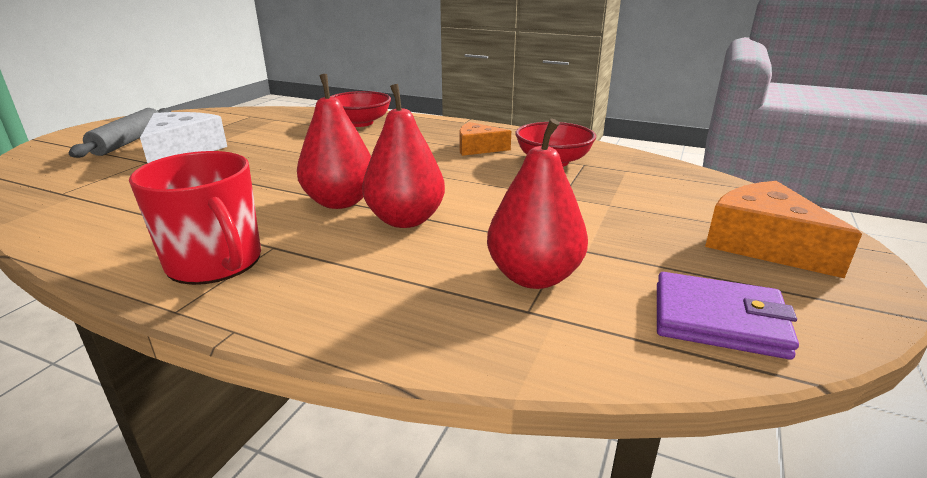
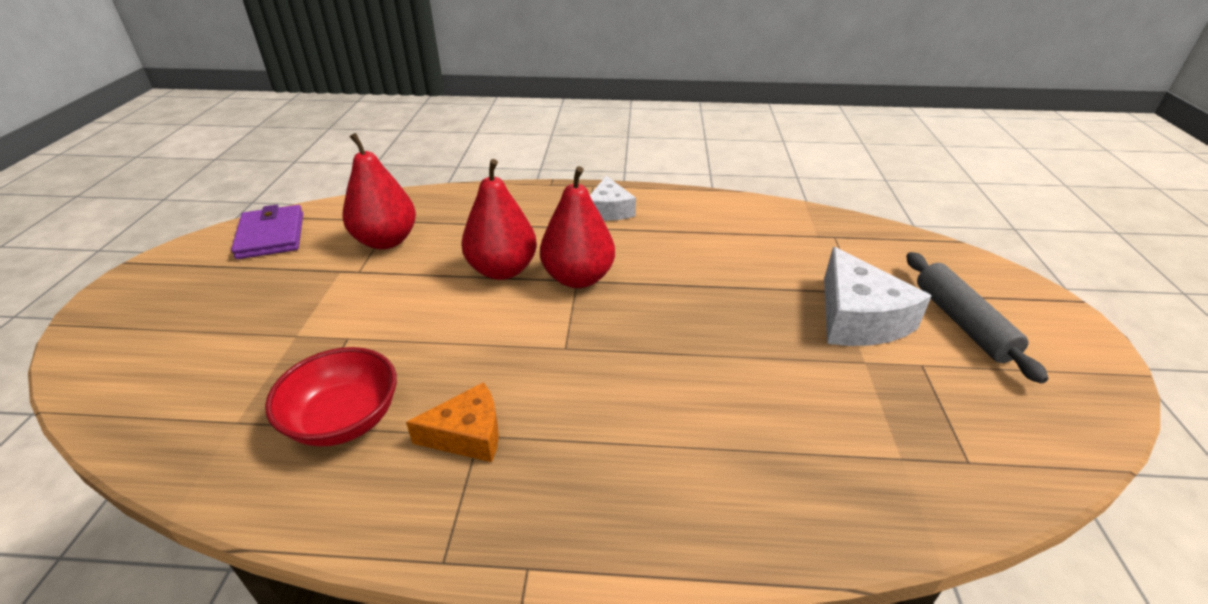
camera: 160 degrees right, 10 degrees up
(215, 262) = (609, 210): red mug -> white cheese
(360, 123) = (734, 488): red bowl -> none
(718, 320) = (271, 236): purple wallet -> purple wallet turned 75 degrees clockwise
(763, 244) = (171, 308): orange cheese -> none

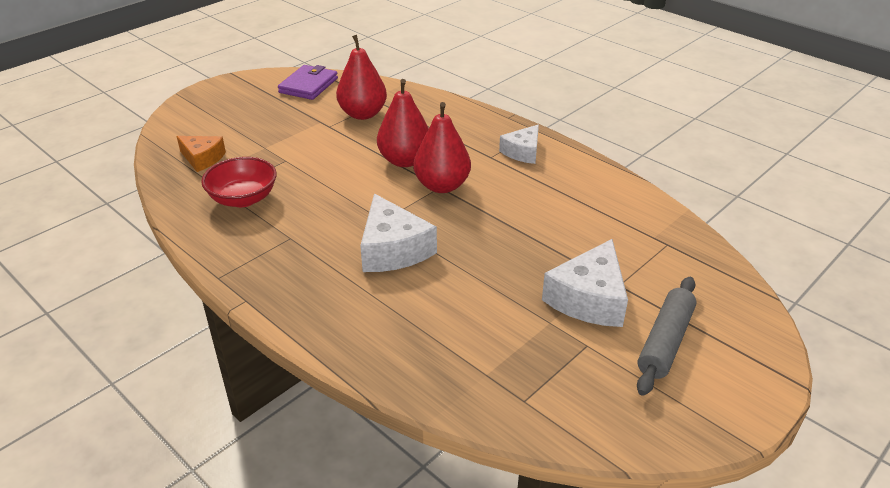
camera: 40 degrees right, 0 degrees up
(467, 435) = (285, 234): orange cheese -> orange cheese (202, 158)
(621, 376) = (393, 249): none -> white cheese

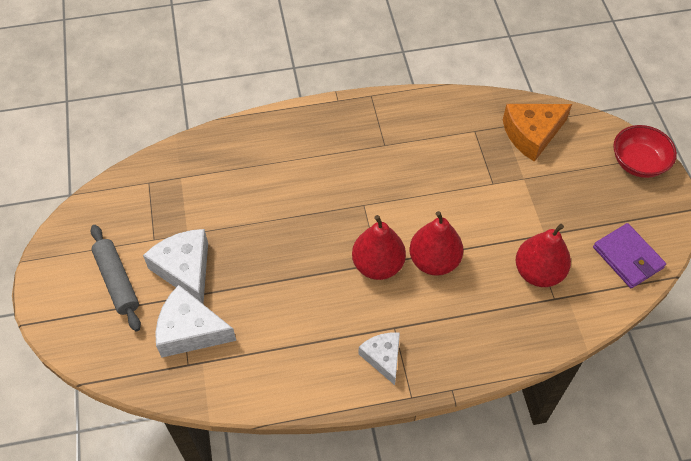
camera: 125 degrees right, 20 degrees up
(202, 158) = (532, 134): orange cheese -> orange cheese, size x1.57
(243, 199) = (454, 138): red bowl -> red bowl (638, 163)
(393, 249) = (325, 193): white cheese -> white cheese (190, 330)

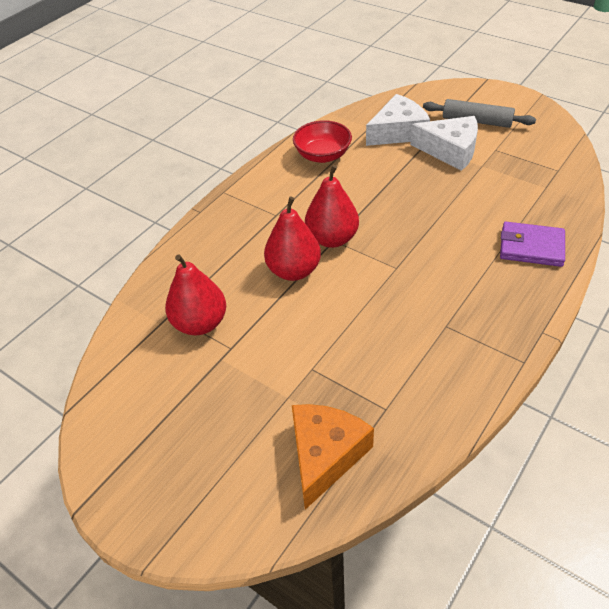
camera: 140 degrees right, 10 degrees down
(383, 357) = (264, 196): white cheese -> none
(627, 257) = (125, 396): purple wallet -> purple wallet (531, 247)
(638, 163) = (178, 519): red bowl -> red bowl (322, 155)

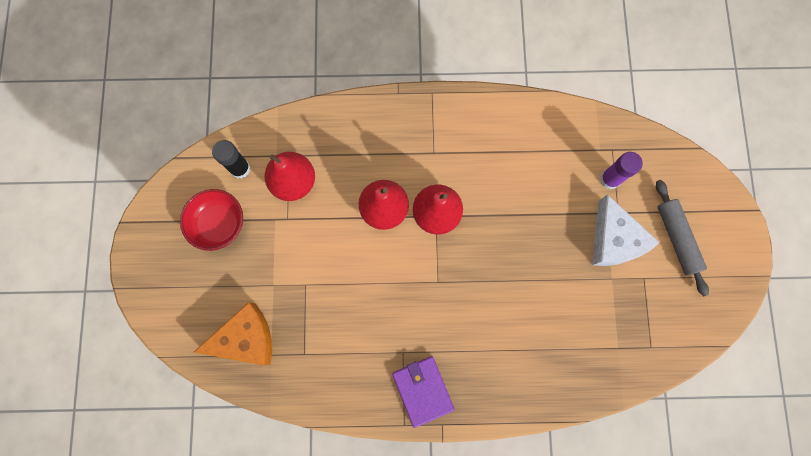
camera: 50 degrees right, 30 degrees up
(140, 360) = (240, 168): none -> black glue stick
(322, 155) = (531, 137): red bowl -> red bowl (219, 224)
(398, 132) = (610, 179): white cheese -> purple glue stick
(531, 247) = (531, 373): purple wallet -> purple wallet (423, 390)

